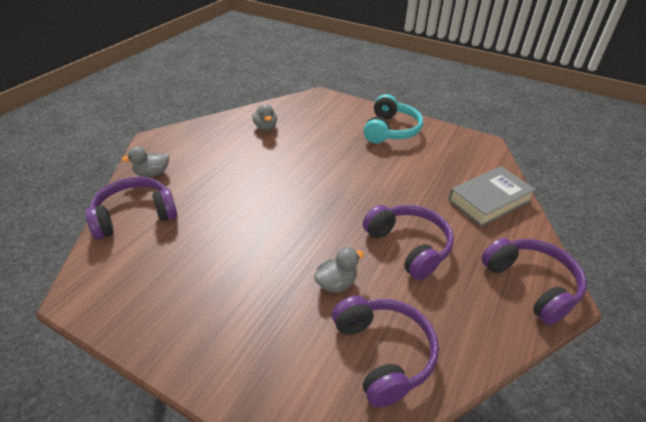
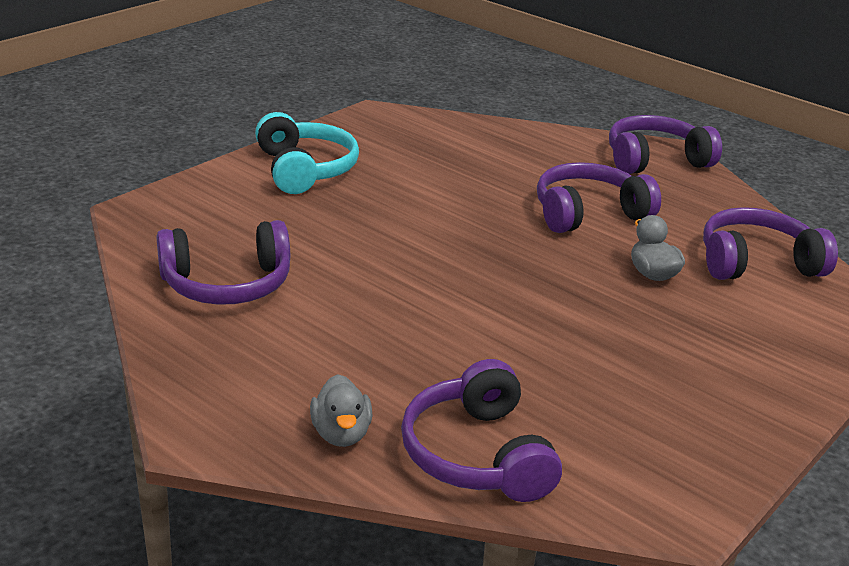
camera: 80 degrees left, 10 degrees down
(265, 127) = (227, 284): grey duck -> purple headphones
(390, 130) = (305, 169): turquoise headphones -> turquoise headphones turned 45 degrees clockwise
(489, 200) = (508, 144): grey book -> none

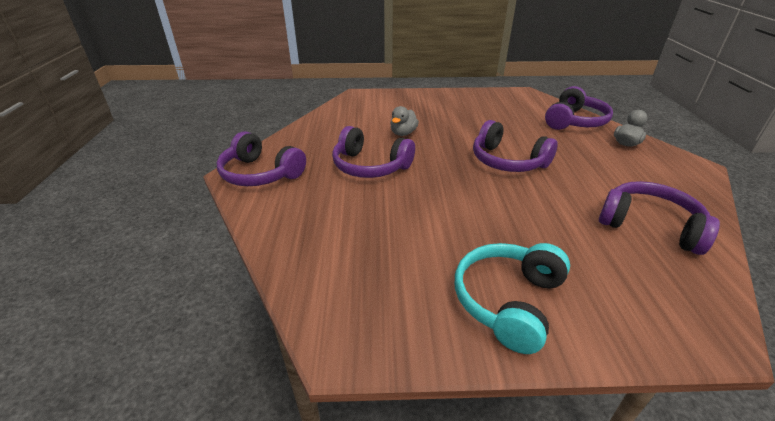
camera: 130 degrees left, 5 degrees up
(757, 263) = (351, 119): purple headphones -> purple headphones (507, 161)

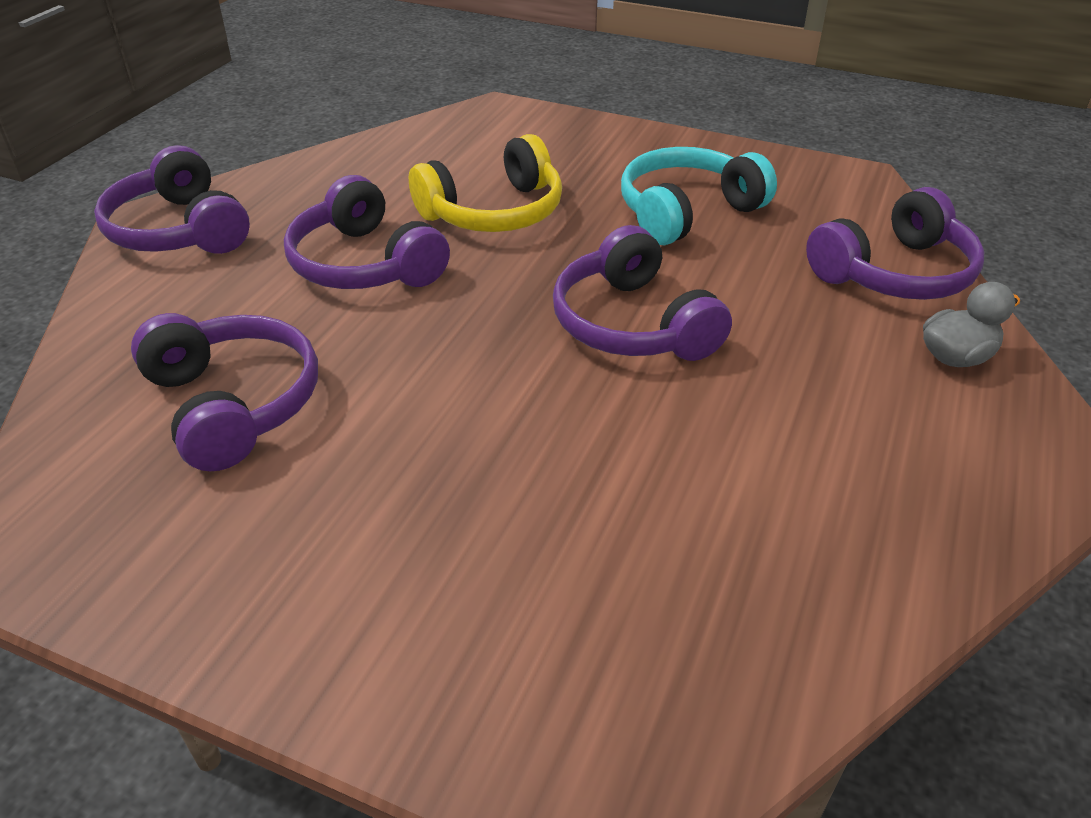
camera: 25 degrees right, 5 degrees up
(403, 133) = (494, 212): grey duck -> yellow headphones
(508, 301) = (327, 584): turquoise headphones -> turquoise headphones (687, 212)
(649, 226) = (770, 550): purple headphones -> purple headphones (233, 404)

